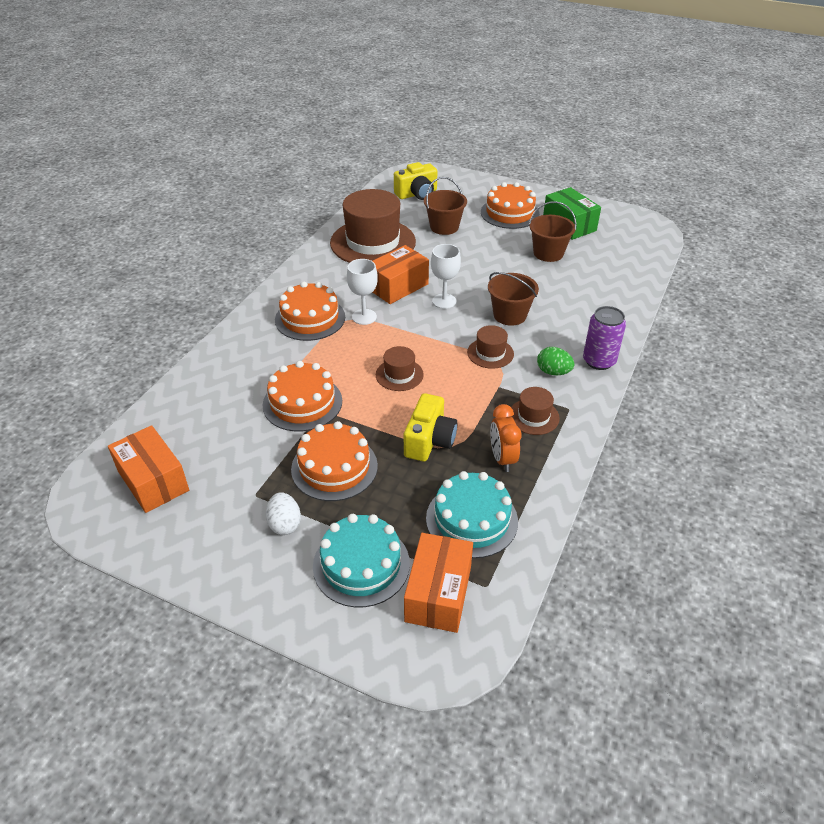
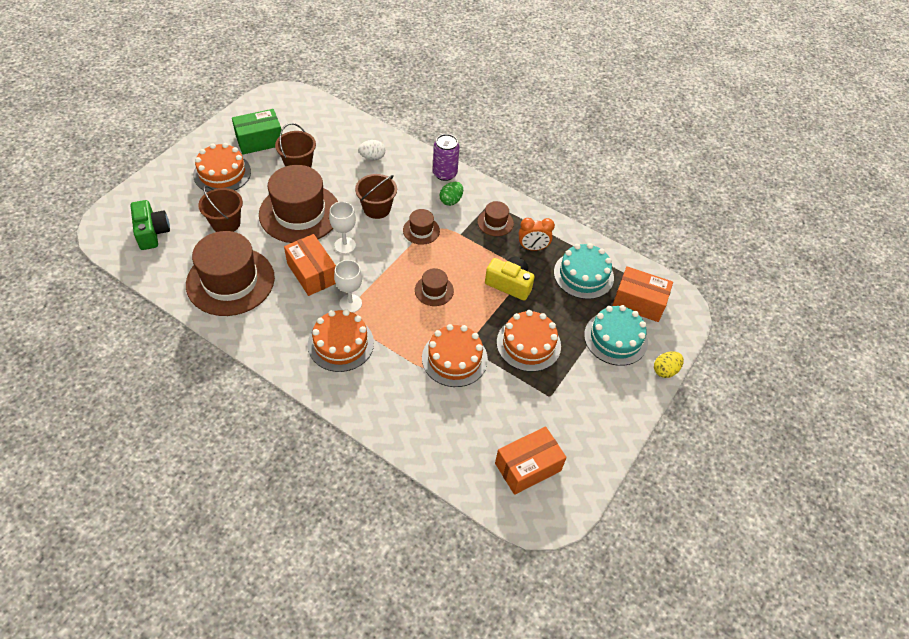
camera: 85 degrees left, 10 degrees up
(285, 524) = (579, 379): white egg -> white egg (372, 157)
(310, 633) = (665, 370): none -> yellow egg
(417, 194) = (152, 232): yellow camera -> green camera
(477, 265) = (299, 213): none -> brown hat

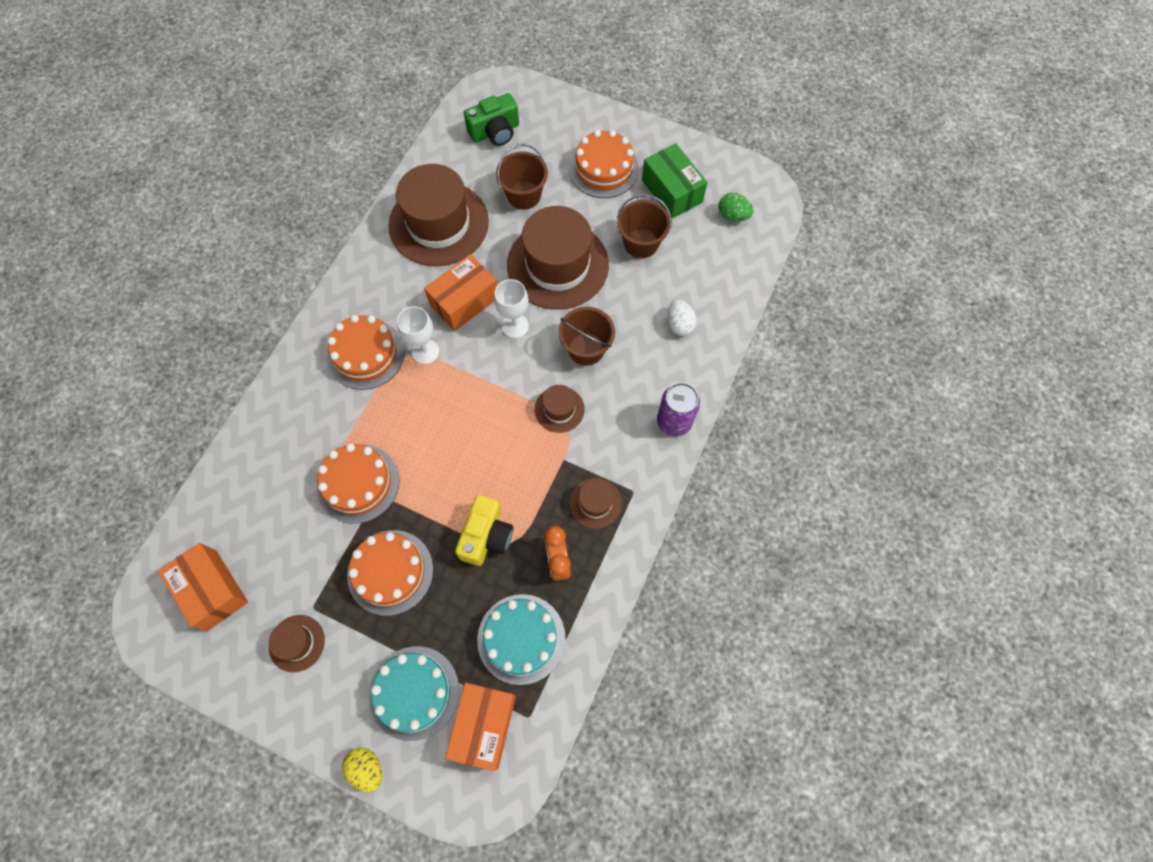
camera: 85 degrees right, 15 degrees up
(434, 290) = (460, 442): brown hat -> brown hat (297, 643)
(451, 200) = (623, 438): green egg -> green egg (733, 216)

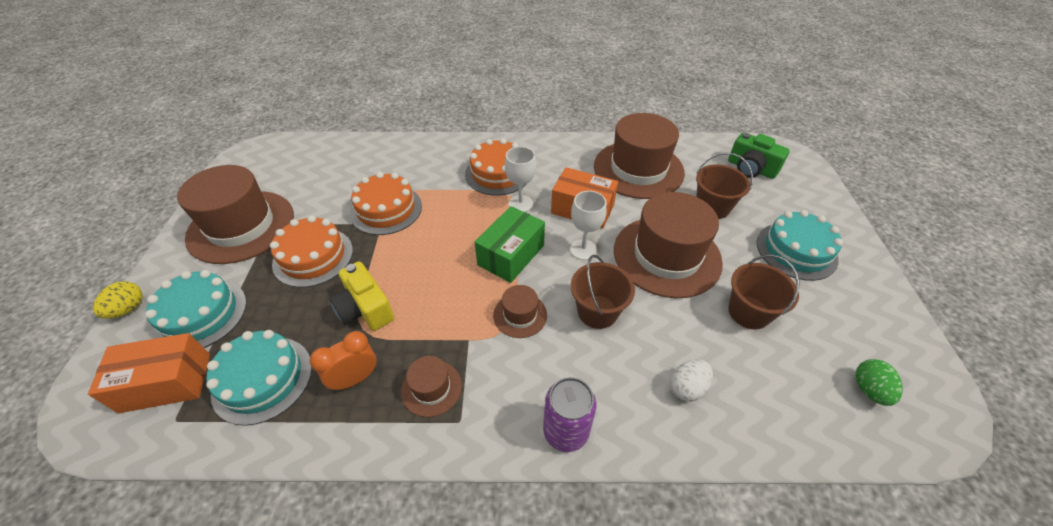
camera: 65 degrees right, 20 degrees down
(212, 590) = (278, 170): orange box -> none
(297, 643) = (241, 226): brown hat -> brown hat, size x2.19
(486, 536) = (365, 309): yellow camera -> yellow camera turned 60 degrees clockwise
(603, 169) = (796, 250): orange cake -> turquoise cake
(672, 191) = (833, 316): green box -> green box (511, 255)

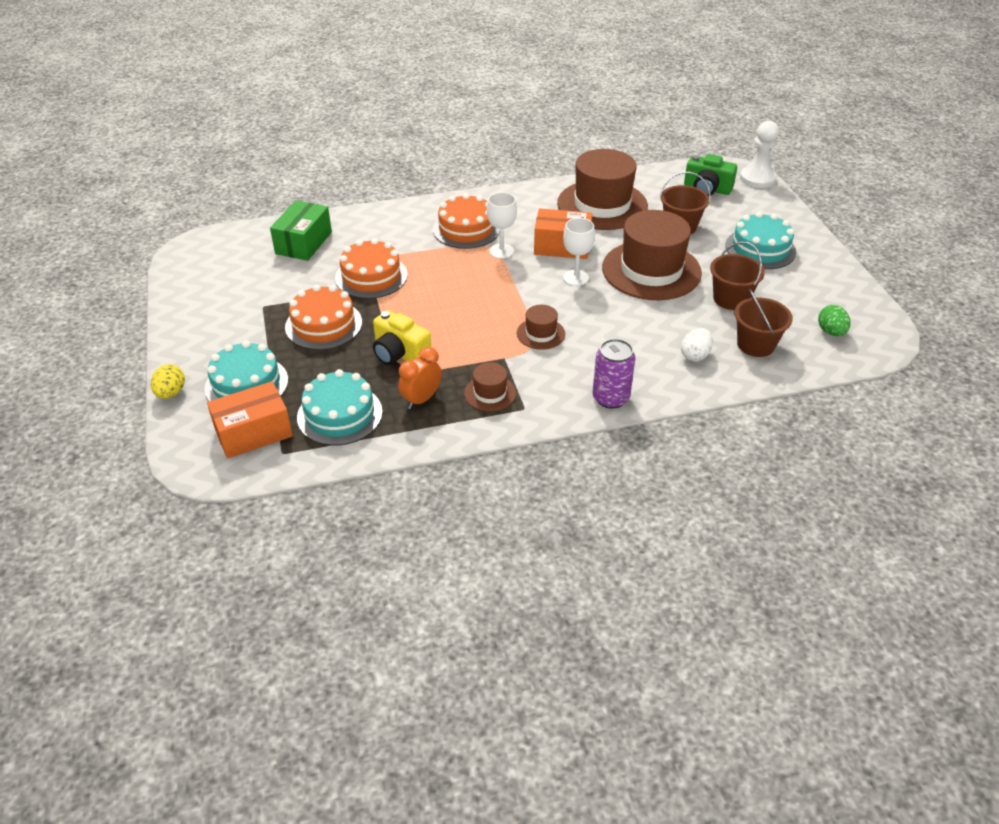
camera: 15 degrees left, 5 degrees down
(241, 226) = (231, 313): brown hat -> none
(511, 255) = (512, 292): green box -> green box (304, 243)
(597, 311) = (606, 320): brown bucket -> brown bucket (756, 344)
(807, 165) = (757, 178): none -> white pawn

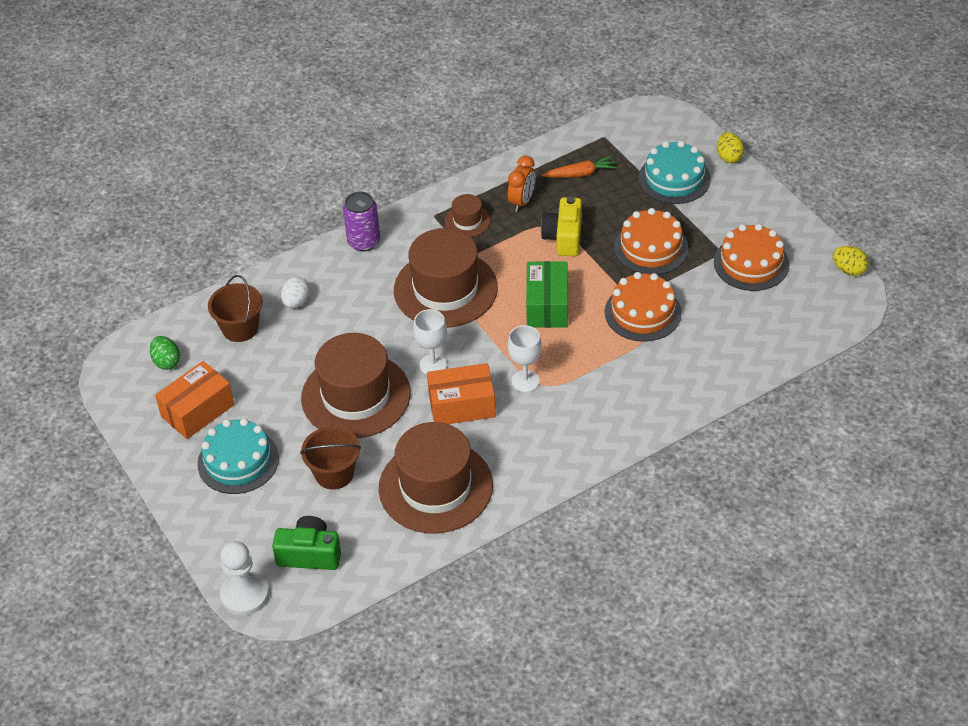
camera: 165 degrees right, 5 degrees up
(170, 269) = (849, 270): none -> yellow egg
(253, 433) = (637, 144): orange box -> orange box (197, 411)
(304, 243) = (743, 337): green box -> green box (547, 305)
(340, 414) = (580, 174): turquoise cake -> orange carrot
(400, 353) = (564, 237): yellow camera -> yellow camera turned 105 degrees counterclockwise
(466, 229) = (579, 403): orange cake -> orange cake (751, 263)
(540, 334) = (445, 289): brown hat -> brown hat, size x2.19
(730, 299) = (267, 378): brown bucket -> none

